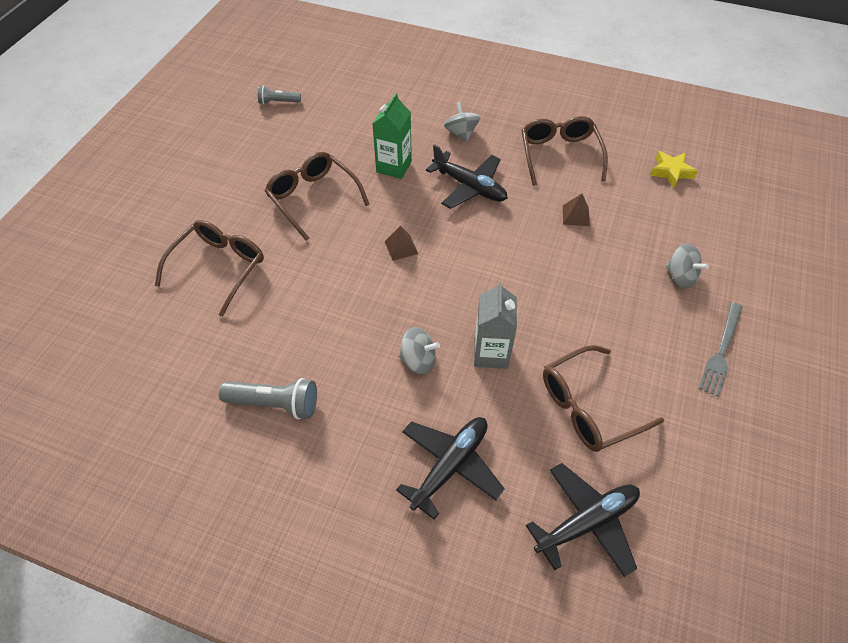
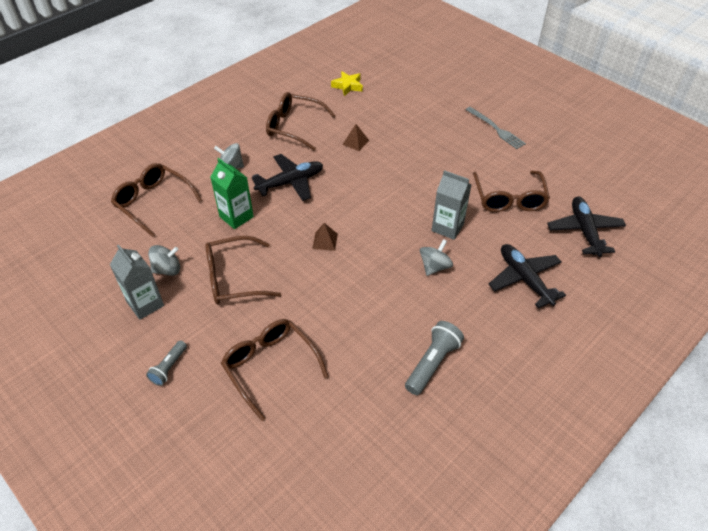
camera: 65 degrees left, 5 degrees down
(254, 154) = (145, 304): none -> grey carton
(278, 102) = (88, 267): grey flashlight -> grey flashlight (169, 367)
(377, 105) = (154, 203): none -> brown glasses
(680, 276) = (434, 120): grey spinning top -> grey spinning top (167, 269)

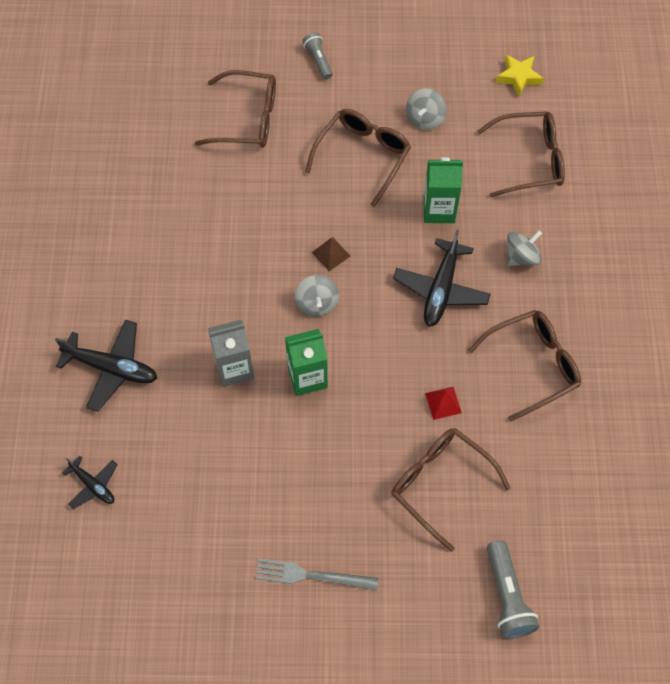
camera: 135 degrees right, 15 degrees up
(145, 304) = (400, 82): grey carton -> none
(347, 86) = (560, 491): yellow star -> yellow star (518, 77)
(355, 142) = (443, 403): brown pyramid -> red pyramid
(411, 196) = (307, 377): none -> green carton
(432, 363) = (126, 220): grey flashlight -> grey flashlight (507, 596)
(434, 266) = (206, 312): grey spinning top -> grey spinning top (317, 303)
(509, 198) = (205, 465): brown glasses -> brown glasses (441, 485)
(584, 231) = (93, 485): black plane -> black plane, size x0.58

